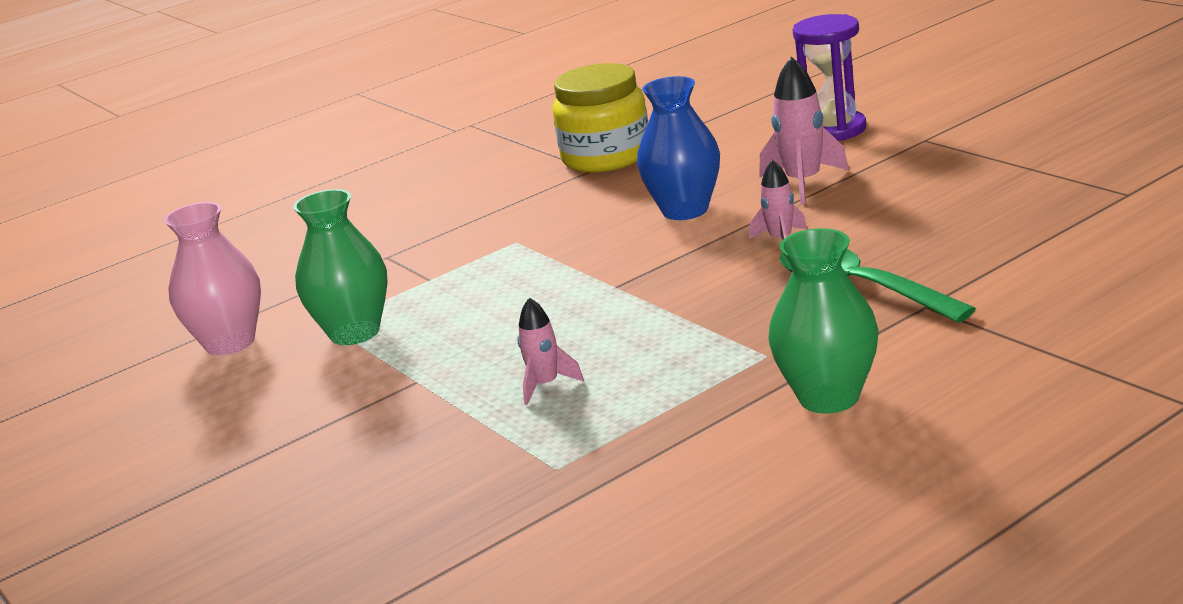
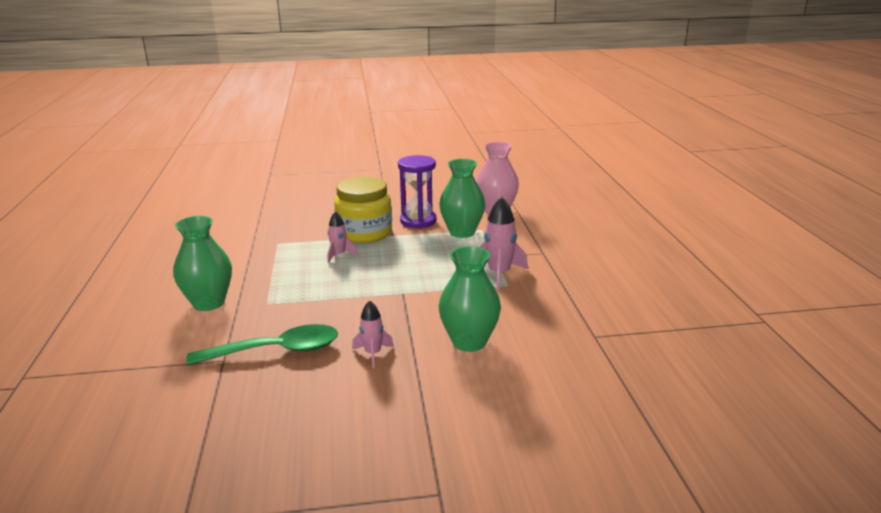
camera: 115 degrees right, 0 degrees up
(606, 157) = (612, 347): yellow jar -> yellow jar (364, 233)
(685, 210) = (469, 342): blue vase -> green vase
(803, 183) = (443, 398): pink rocket -> pink rocket (499, 274)
(834, 130) = (531, 461): purple hourglass -> purple hourglass (418, 221)

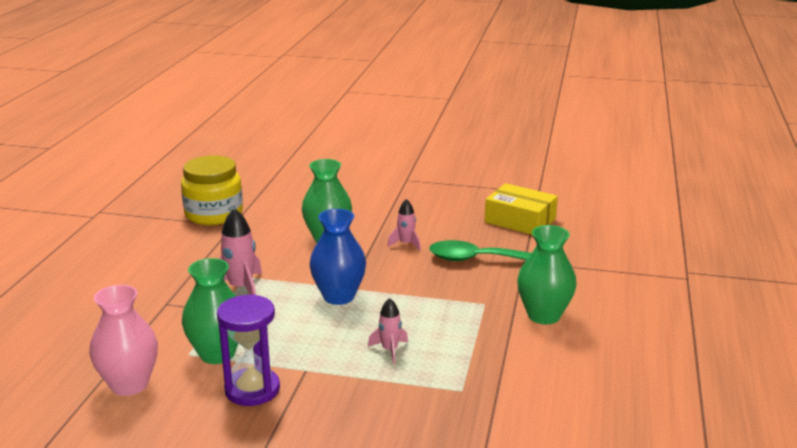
camera: 160 degrees left, 0 degrees up
(224, 431) = (520, 220): none -> yellow box
(364, 233) = (339, 382): yellow jar -> yellow jar (214, 214)
(406, 284) = (339, 296): none -> blue vase

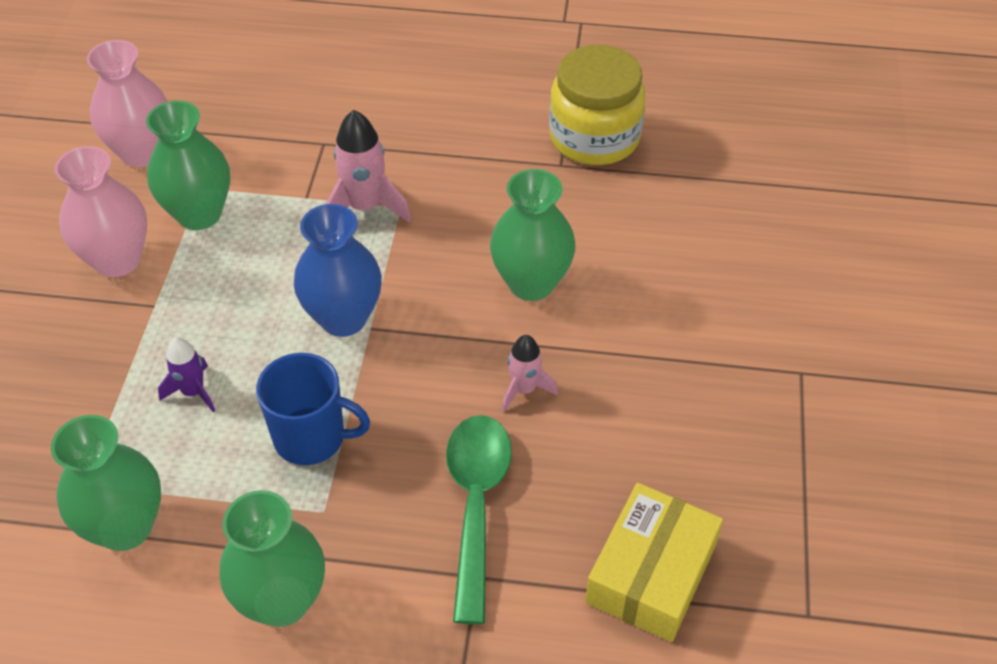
camera: 85 degrees right, 25 degrees up
(252, 389) = (117, 260): purple hourglass -> pink vase
(390, 350) = (193, 392): pink rocket -> purple rocket
(432, 307) = (311, 437): none -> blue mug
(496, 371) = (125, 527): none -> green vase

